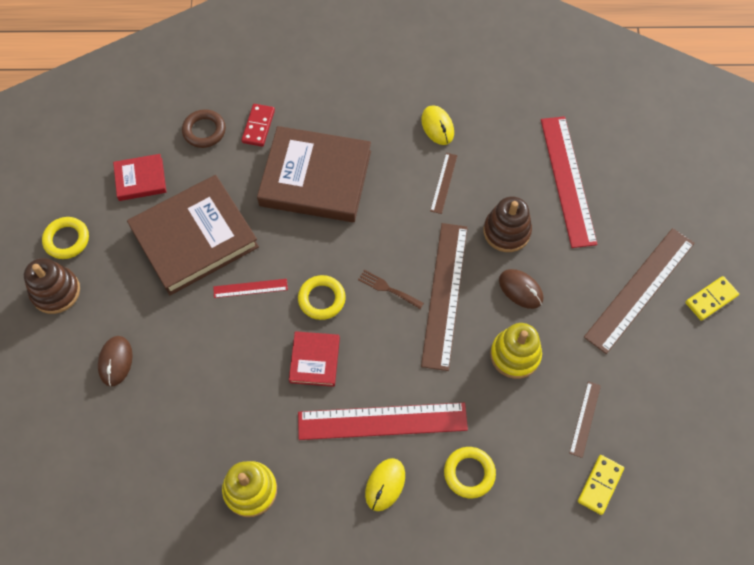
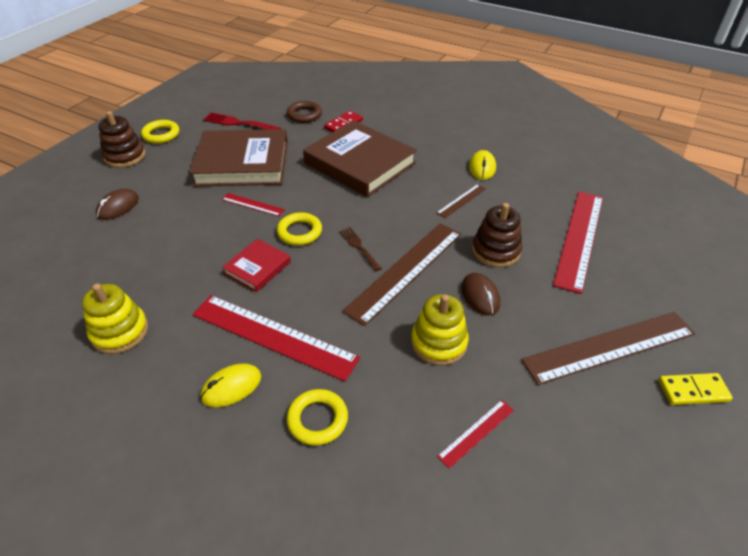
camera: 30 degrees right, 20 degrees down
(140, 179) = (239, 123): red book -> red fork
(585, 419) = (476, 433): brown ruler -> red ruler
(600, 485) = (452, 508): yellow domino -> none

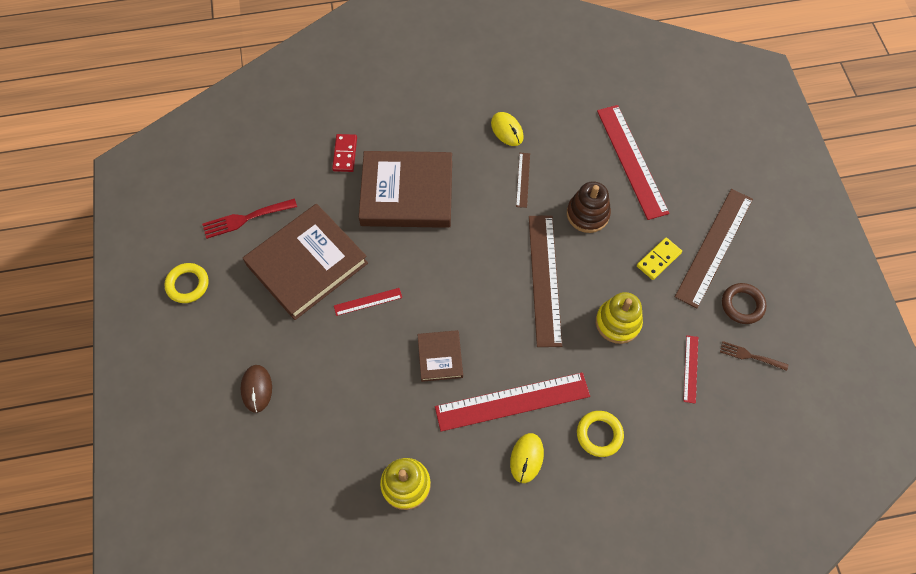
camera: 40 degrees left, 20 degrees up
(125, 156) = (187, 334): brown stacking toy -> none
(257, 268) = (440, 357): red book -> brown book
(299, 232) = (435, 301): yellow ring -> none
(304, 115) = (296, 165): brown ring -> brown ring (742, 305)
(359, 247) = (493, 282): brown fork -> brown fork (750, 356)
(480, 296) = (610, 264): brown mouse -> none
(693, 390) = (777, 245): yellow domino -> yellow domino (658, 259)

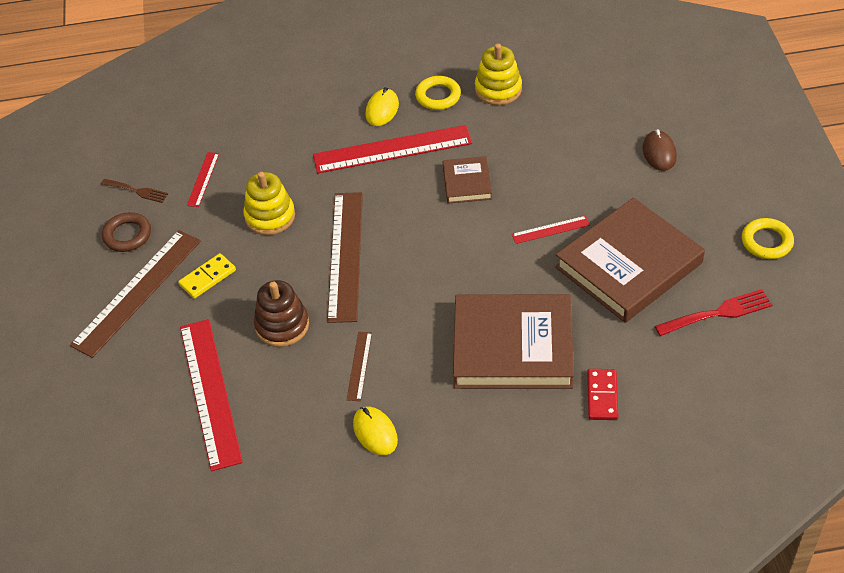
camera: 175 degrees left, 15 degrees down
(599, 434) = (309, 127): yellow ring -> yellow ring (438, 96)

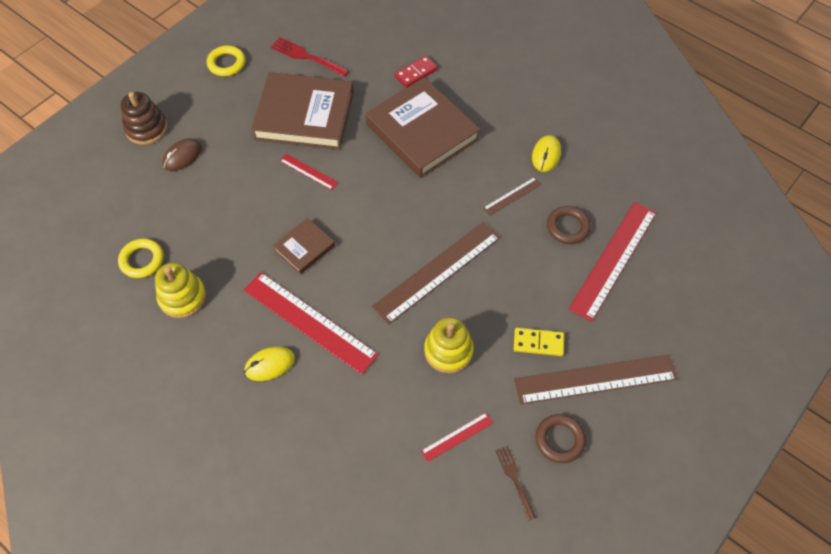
camera: 135 degrees left, 10 degrees up
(279, 384) = (568, 227): none -> brown ring
(282, 325) = (527, 262): brown stacking toy -> brown stacking toy (146, 128)
(438, 96) = (222, 335): yellow ring -> yellow ring (142, 260)

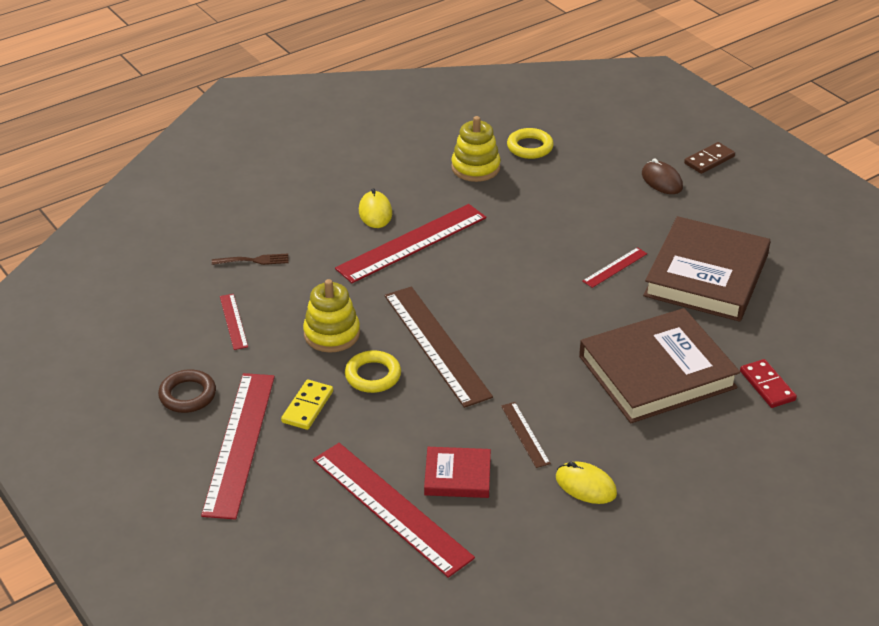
camera: 105 degrees right, 20 degrees down
(146, 128) = (709, 160): brown stacking toy -> brown domino
(226, 63) = (806, 224): yellow ring -> yellow ring (373, 375)
(304, 248) = (507, 251): brown book -> none
(307, 57) = (811, 290): red fork -> none
(515, 479) = (167, 352): brown fork -> brown fork (254, 260)
(568, 227) = (457, 476): brown ring -> red book
(595, 379) = (240, 443): brown ruler -> red ruler

